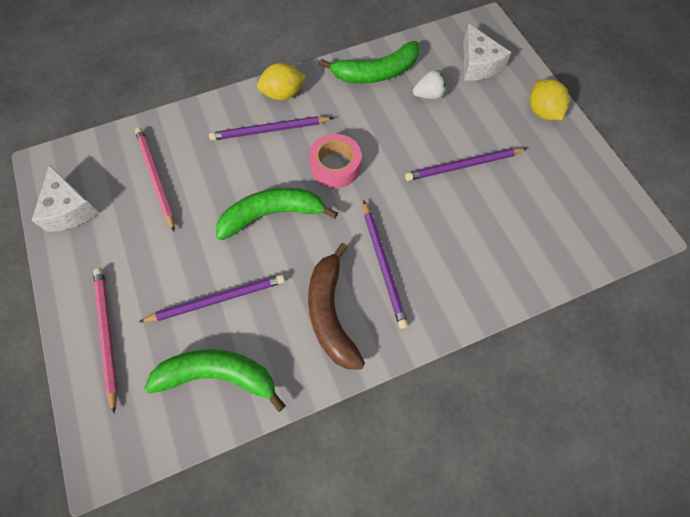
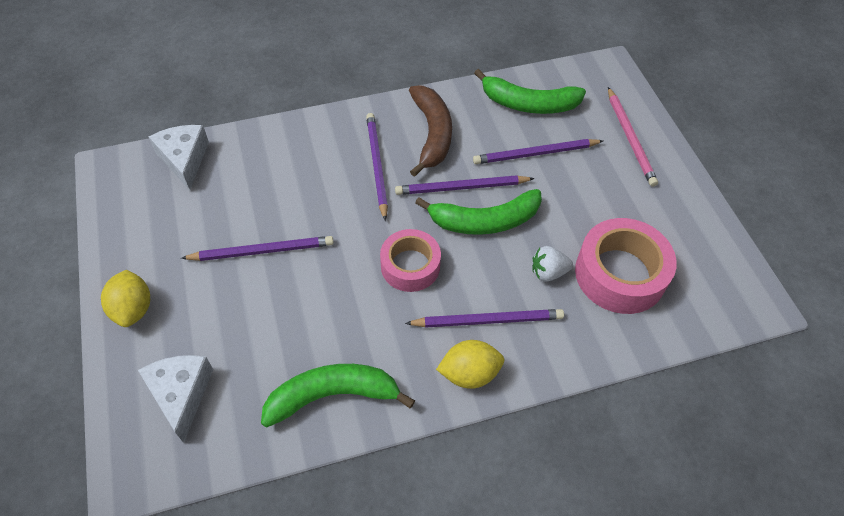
camera: 175 degrees left, 10 degrees down
(70, 209) = (707, 249): white cheese -> white cheese (184, 159)
(156, 177) = (620, 274): pink pencil -> pink tape
(295, 248) = (461, 187): none -> purple pencil
(428, 95) = (270, 350): white strawberry -> white strawberry (548, 272)

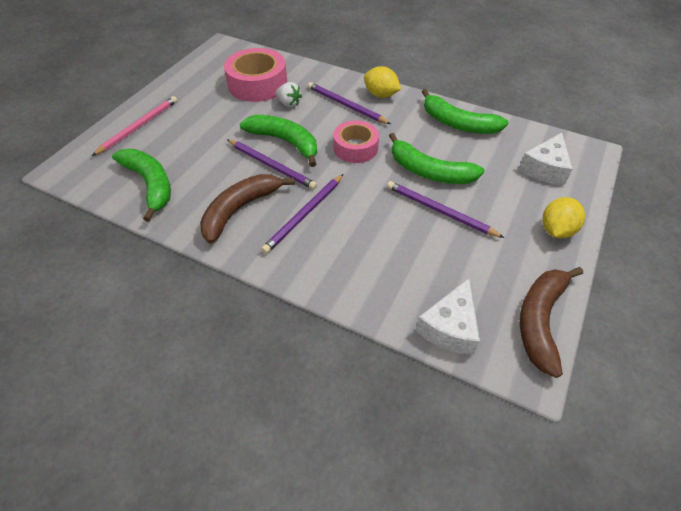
camera: 135 degrees left, 5 degrees down
(114, 208) = (540, 320): none -> brown banana
(308, 291) = (429, 171): none -> green banana
(535, 154) = (201, 154): purple pencil -> none

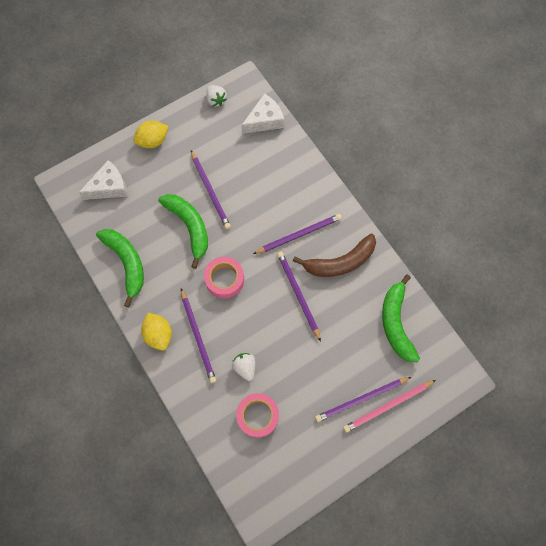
camera: 150 degrees left, 20 degrees up
(167, 122) = (361, 399): none -> purple pencil
(257, 84) = (257, 416): pink tape -> pink tape, size x0.66
(285, 142) = (274, 316): green banana -> none
(540, 320) = (216, 100): brown banana -> white strawberry

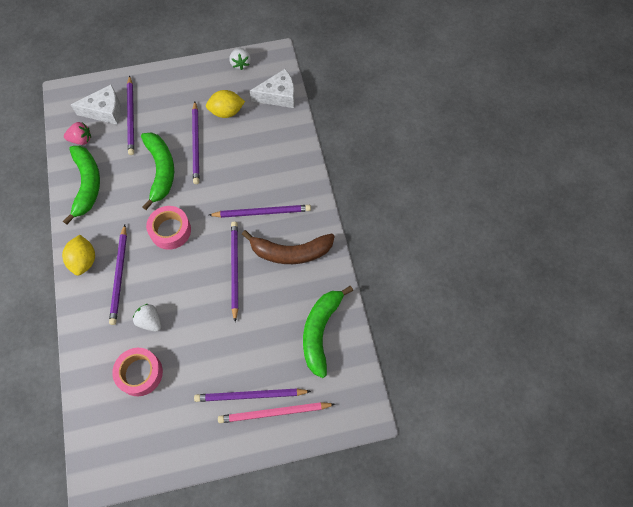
camera: 20 degrees right, 5 degrees down
(100, 222) = (81, 140): none -> pink strawberry
(137, 185) = (131, 117): none -> purple pencil
(153, 141) = (165, 82): yellow lemon -> yellow lemon (226, 112)
(245, 367) = (150, 321): white strawberry -> white strawberry turned 45 degrees counterclockwise

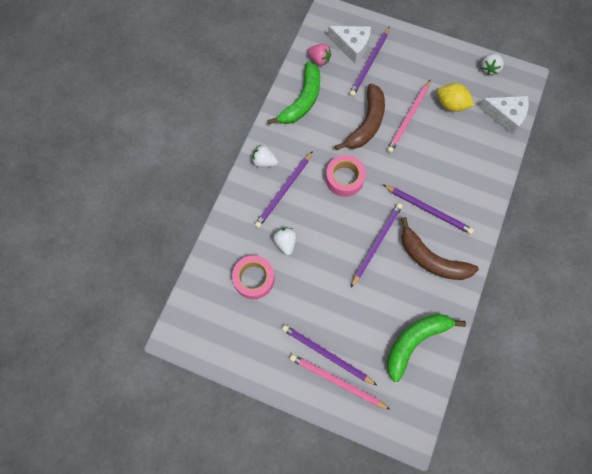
camera: 35 degrees right, 5 degrees up
(84, 261) = (264, 161): yellow lemon -> white strawberry
(161, 171) = (366, 123): green banana -> brown banana
(196, 144) = (408, 118): purple pencil -> pink pencil

